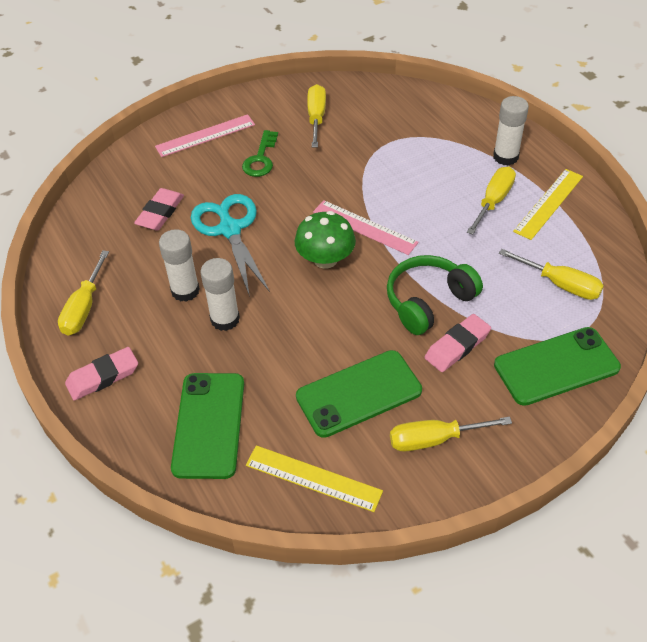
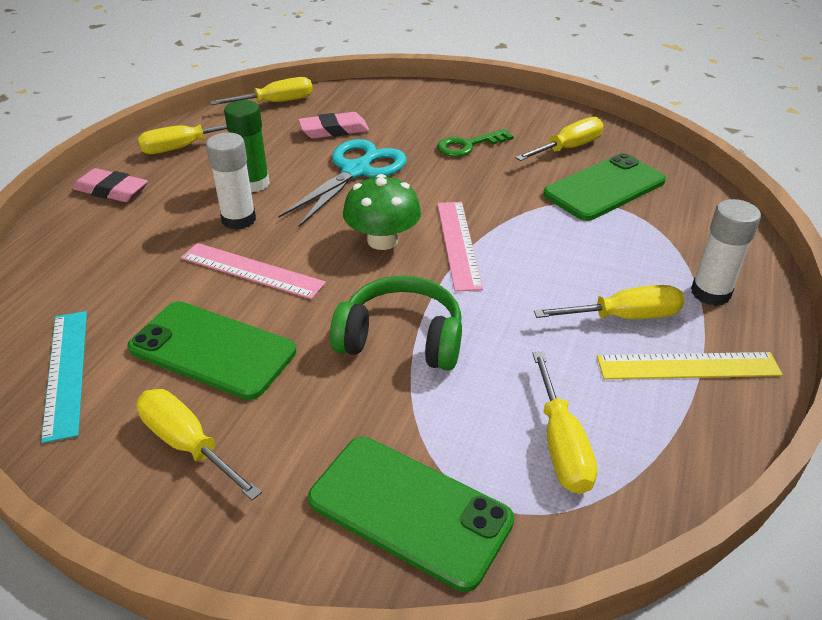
camera: 50 degrees right, 10 degrees down
(77, 223) = (276, 103): none -> yellow screwdriver
(185, 290) = (253, 183): white glue stick -> green glue stick
(205, 135) = (456, 108): pink ruler -> pink ruler (252, 270)
(208, 425) = (94, 271): green phone -> green phone (604, 188)
(313, 478) = (66, 372): yellow ruler -> turquoise ruler
(457, 346) = (354, 395): pink eraser -> none

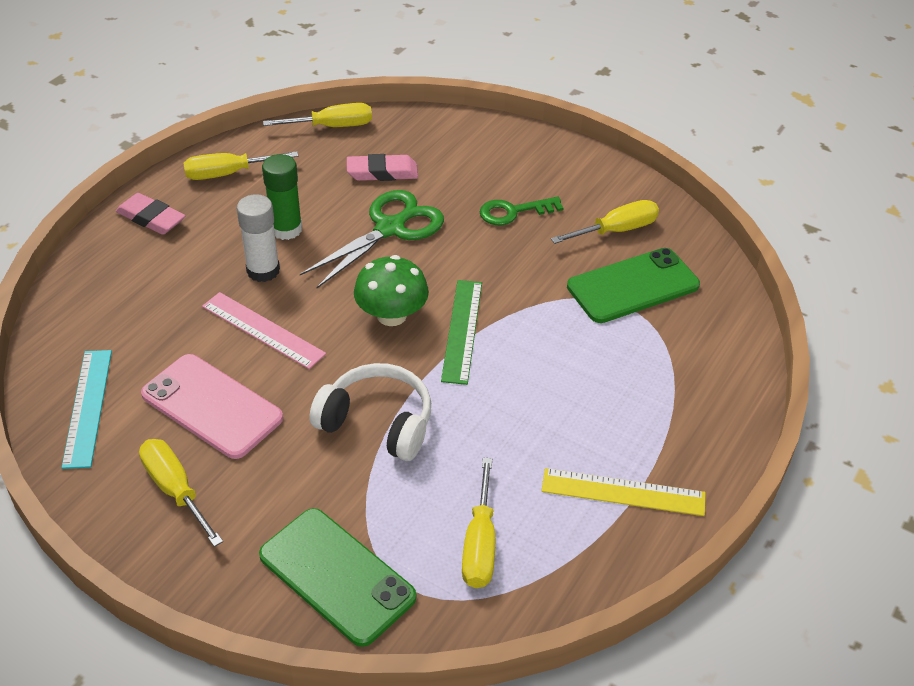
camera: 10 degrees right, 5 degrees up
(212, 350) = (211, 406): green phone -> pink phone
(356, 171) = (390, 228): turquoise scissors -> green scissors
(401, 339) = (377, 423): green headphones -> white headphones
(458, 244) = (462, 330): pink ruler -> green ruler
(624, 317) = (587, 434): yellow screwdriver -> none
(710, 293) = (681, 422): white glue stick -> none

